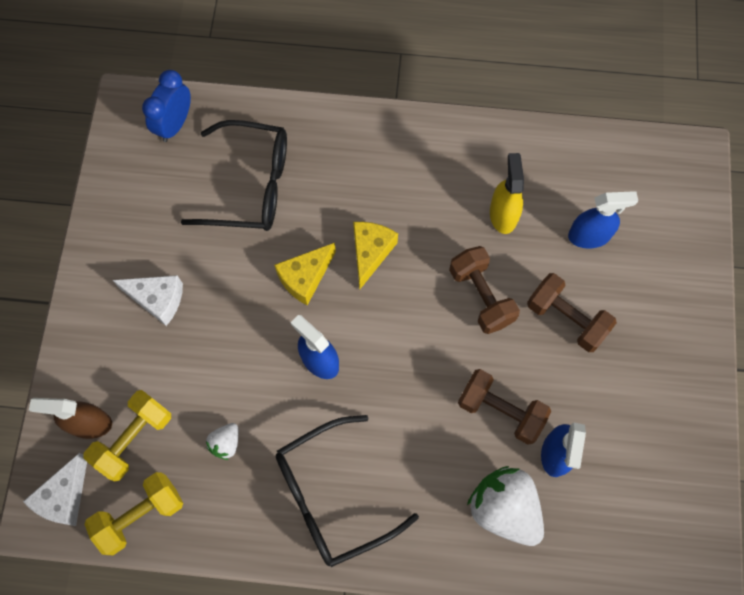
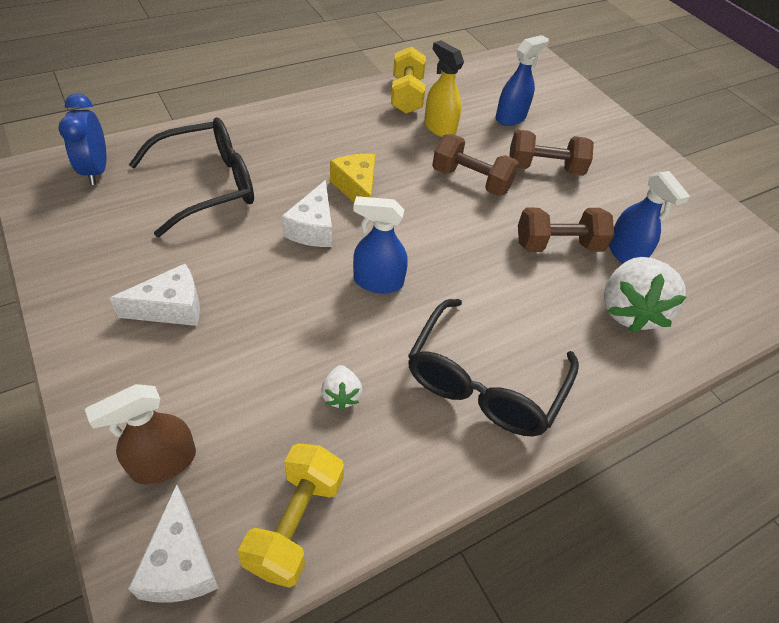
camera: 40 degrees left, 20 degrees down
(134, 439) = (232, 448): yellow dumbbell -> yellow dumbbell (406, 96)
(305, 278) = (313, 228): yellow cheese -> white cheese
(504, 508) = (629, 310): white strawberry -> white strawberry turned 90 degrees counterclockwise

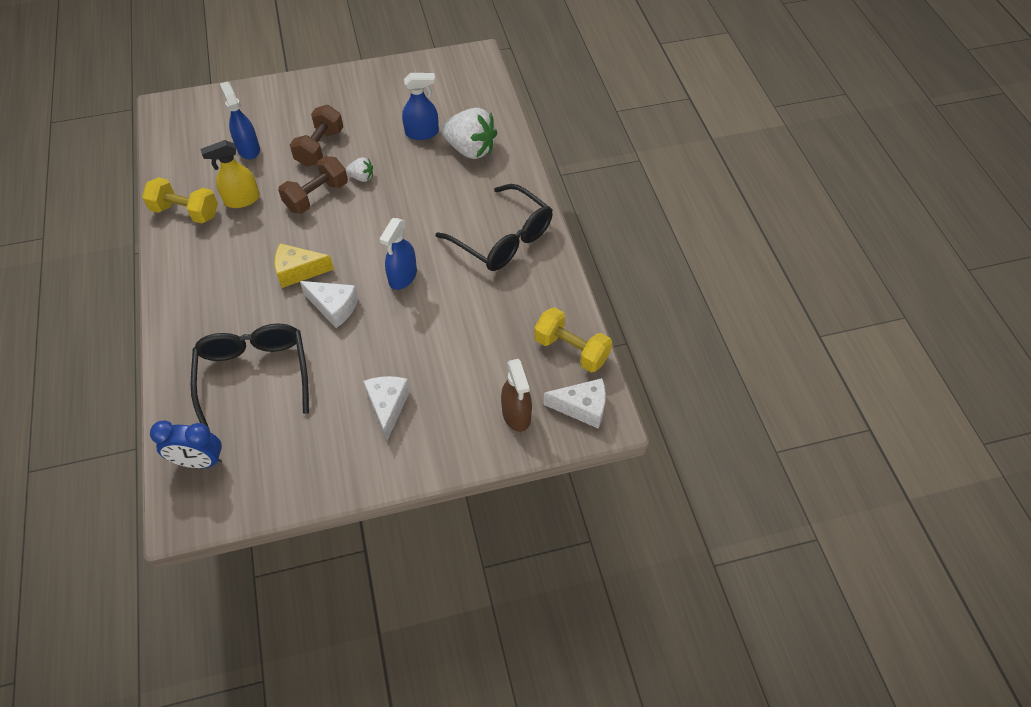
camera: 70 degrees left, 5 degrees up
(341, 395) = (492, 314): white strawberry -> white strawberry (361, 177)
(558, 245) = (402, 166): brown dumbbell -> none

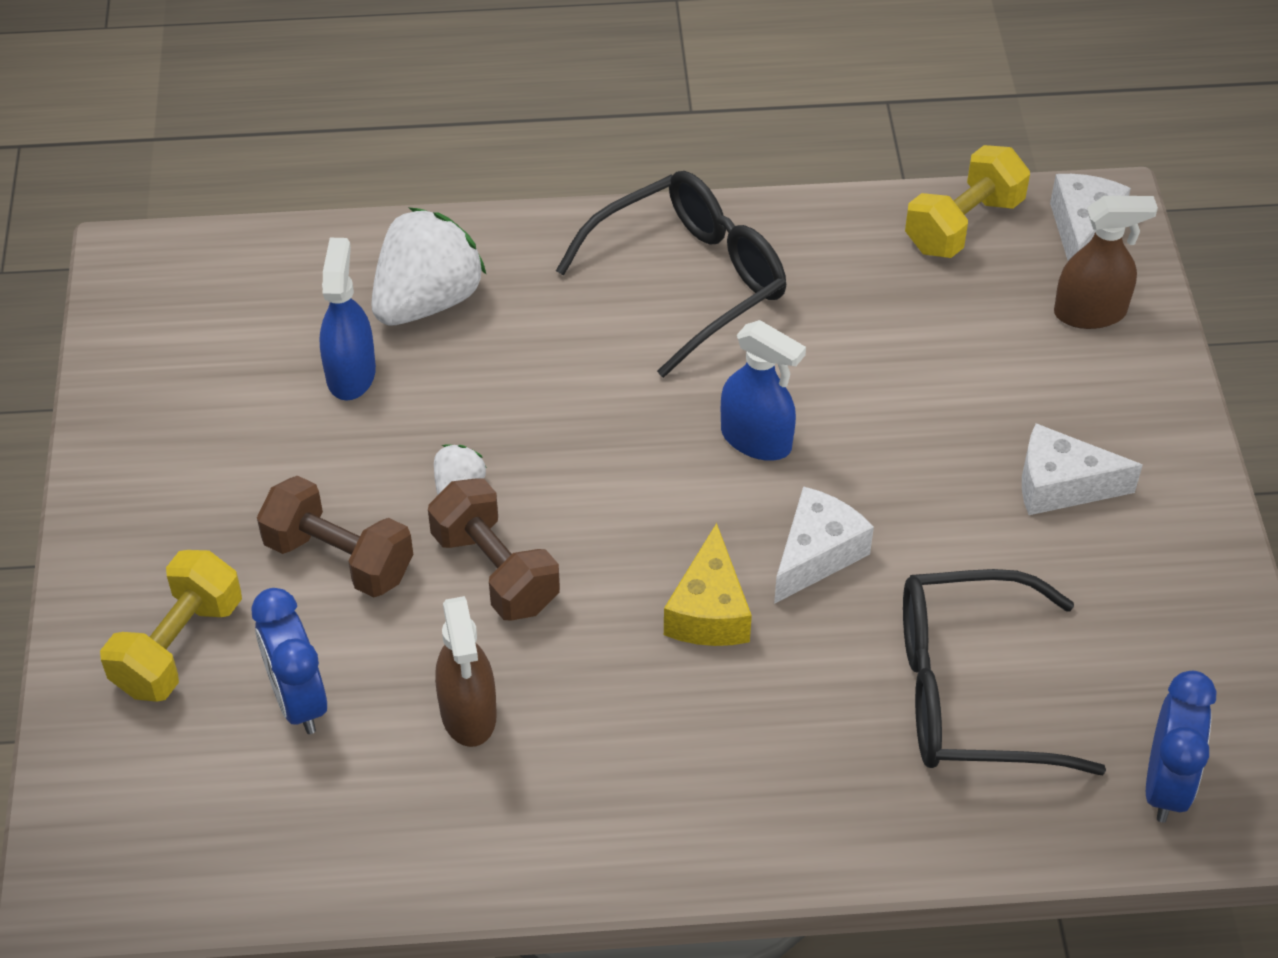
camera: 80 degrees left, 5 degrees down
(185, 212) = (479, 829): yellow dumbbell -> yellow dumbbell (178, 646)
(242, 200) = (468, 714): yellow spray bottle -> brown spray bottle
(248, 149) = (298, 700): blue spray bottle -> blue clock

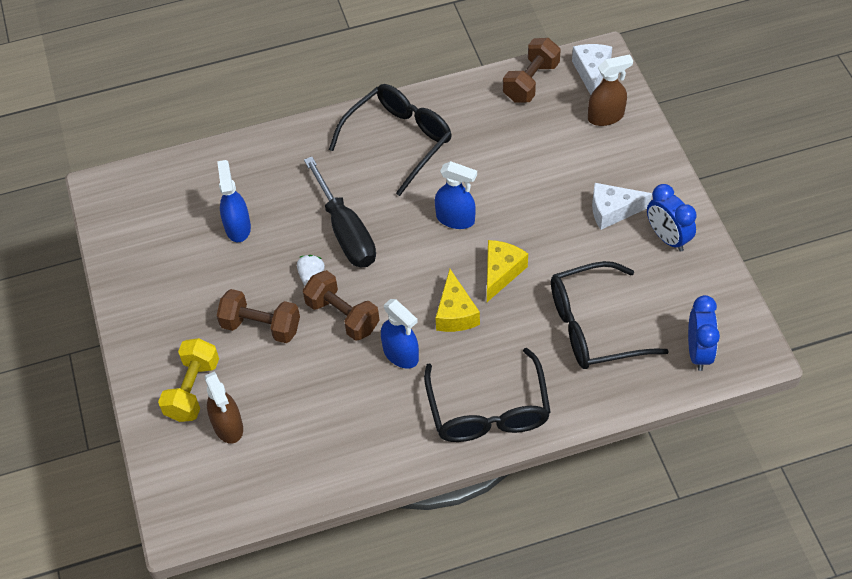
camera: 10 degrees left, 5 degrees up
(298, 700) = (262, 403): blue clock -> blue clock (667, 238)
(427, 301) = (266, 179): white strawberry -> none
(468, 714) = (350, 391): brown spray bottle -> brown spray bottle (228, 426)
(545, 420) = (345, 231): none -> black screwdriver
(584, 665) = (401, 354): none -> blue spray bottle
(722, 808) = (488, 411): none -> black glasses
(816, 554) = (501, 272): white cheese -> yellow cheese
(963, 225) = (531, 82): yellow dumbbell -> brown dumbbell

